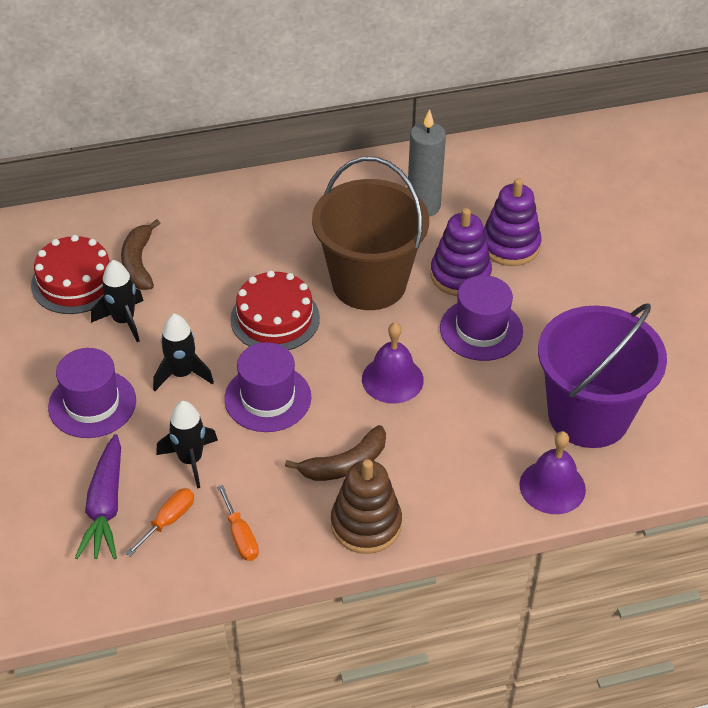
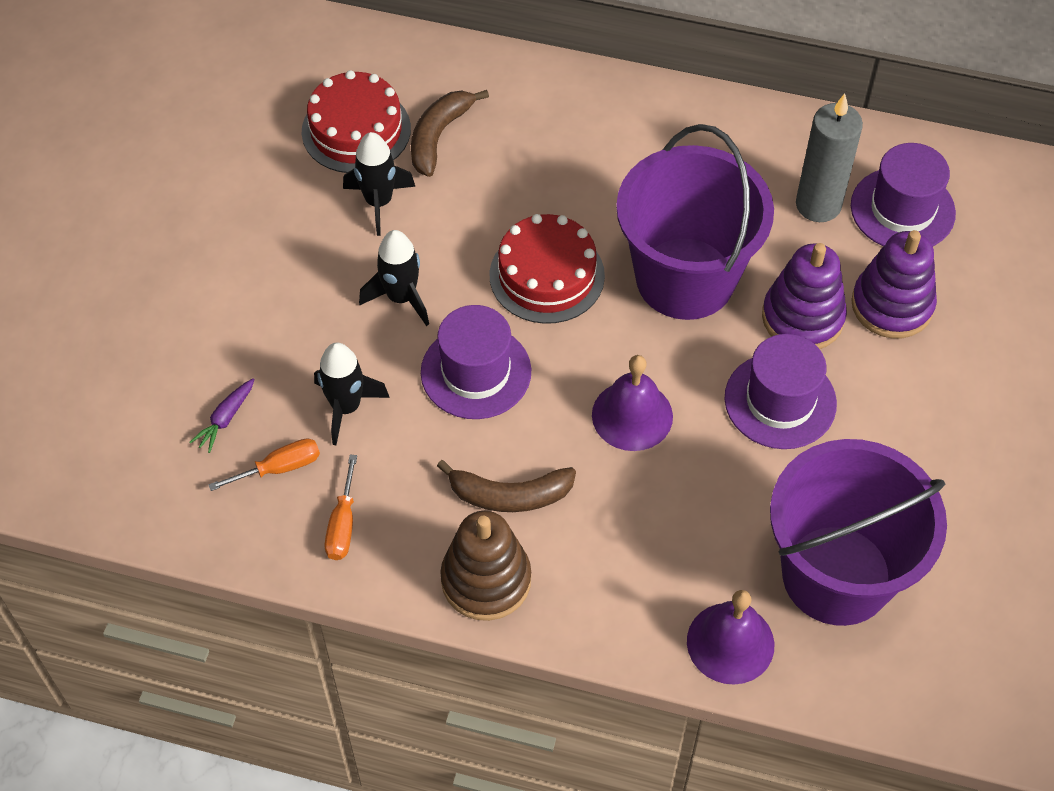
camera: 30 degrees right, 10 degrees up
(92, 404) = (285, 289): purple hat -> purple hat (902, 209)
(105, 507) = (225, 419): purple carrot -> purple carrot, size x0.51
(369, 283) = (685, 278): brown bucket -> purple bucket

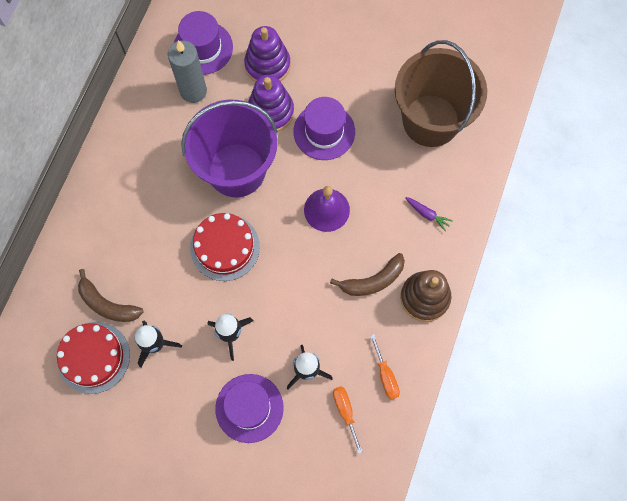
camera: 85 degrees left, 15 degrees up
(225, 419) = (308, 445): purple carrot -> purple carrot (427, 214)
(342, 524) = (385, 375): orange screwdriver -> orange screwdriver turned 60 degrees clockwise
(476, 372) = (289, 293): purple hat -> purple hat (249, 408)
(510, 495) = (373, 280): brown banana -> brown banana turned 60 degrees clockwise
(730, 643) = (466, 177): purple bell -> none
(836, 575) = (431, 120): purple bucket -> brown bucket

